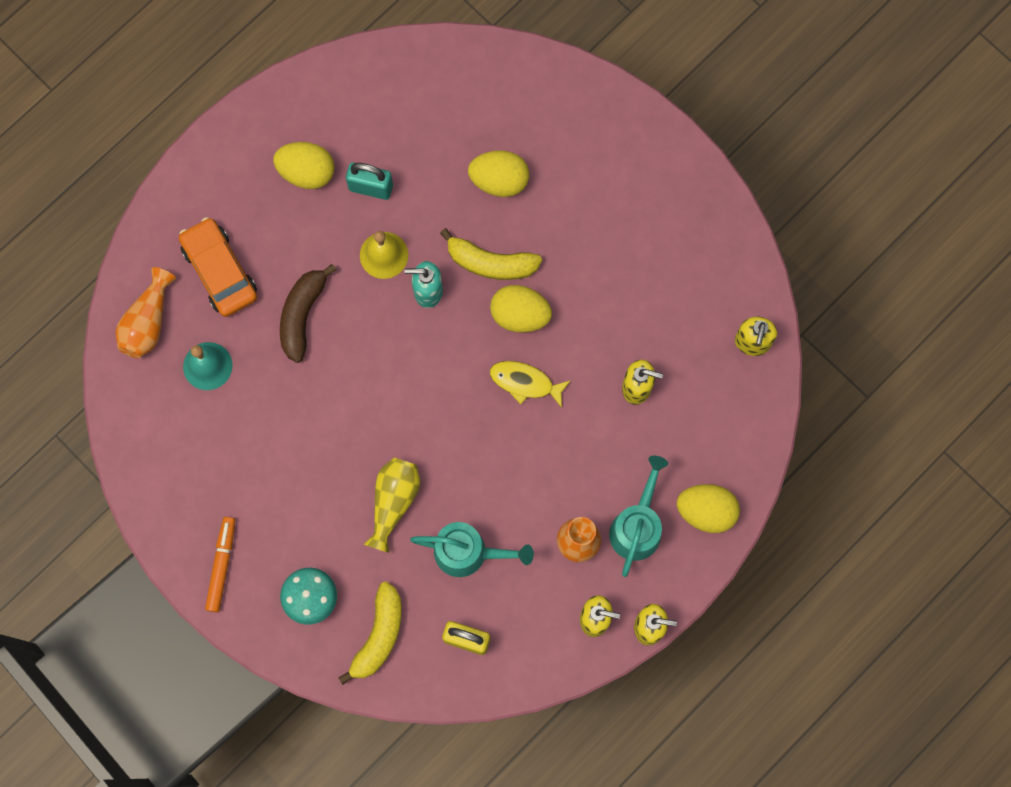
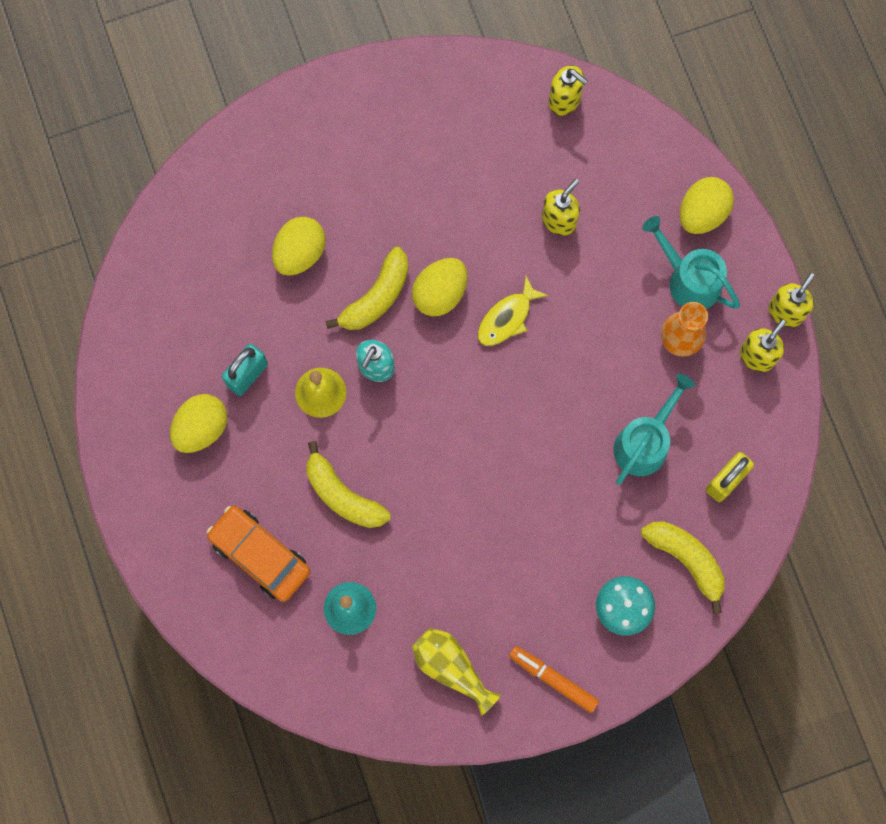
camera: 65 degrees left, 0 degrees up
(148, 322) = (277, 647): orange vase -> none
(220, 271) = (260, 555): orange car -> orange car turned 45 degrees clockwise
(302, 315) = (342, 495): brown banana -> yellow banana
(393, 502) = (565, 490): yellow vase -> yellow vase (451, 668)

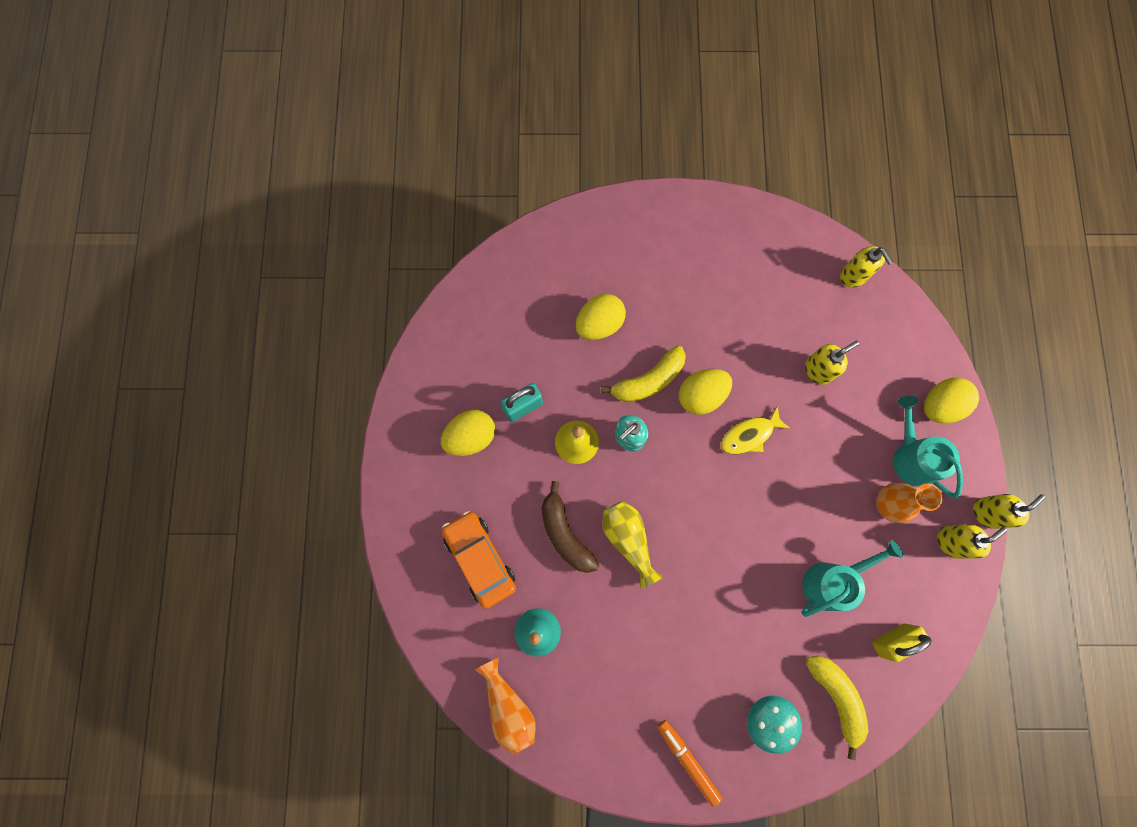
camera: 20 degrees right, 0 degrees up
(342, 495) = (565, 533): yellow banana -> brown banana
(346, 695) = (508, 706): none -> orange vase
(451, 668) = (604, 716): yellow vase -> yellow vase (628, 539)

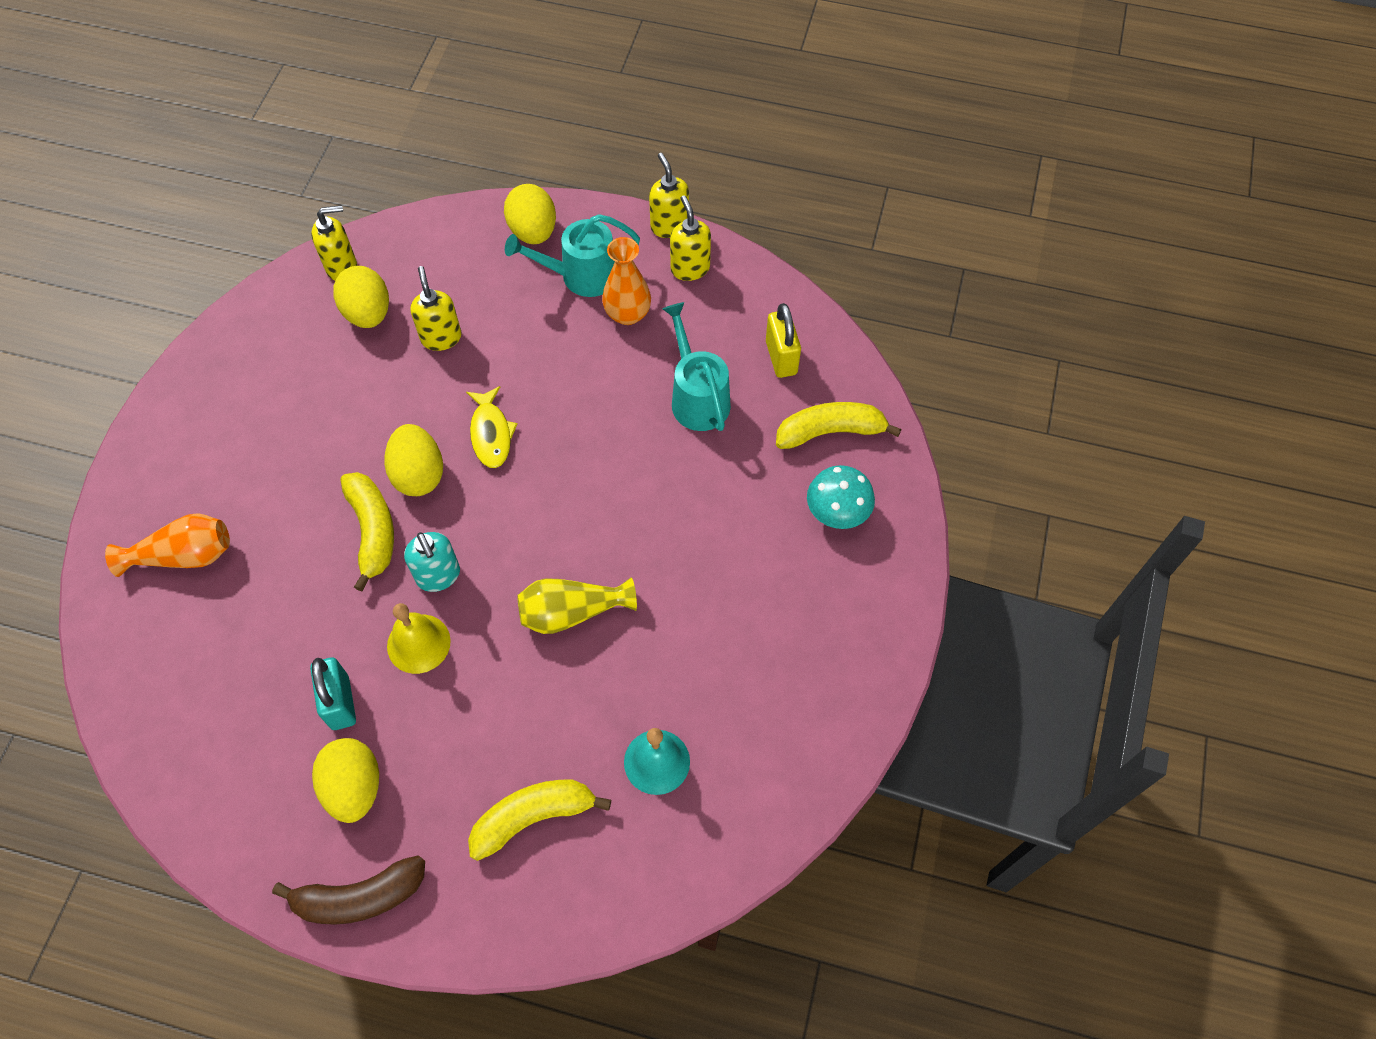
camera: 75 degrees left, 15 degrees down
(480, 559) = (533, 817): orange car -> yellow banana
(508, 706) = (745, 826): orange vase -> orange vase (184, 555)
(565, 533) = (537, 691): brown banana -> brown banana (359, 897)
(599, 324) = (268, 571): yellow egg -> yellow egg (368, 313)
(688, 760) = (865, 615): orange marker -> none

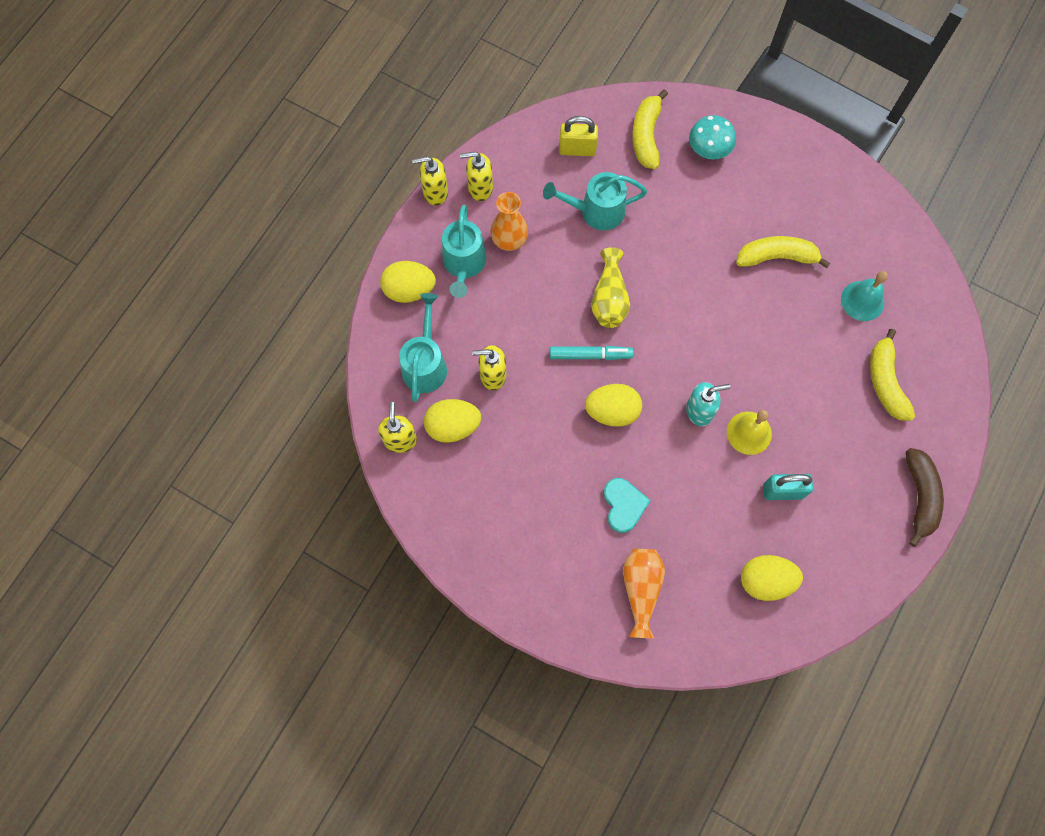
camera: 75 degrees left, 10 degrees up
(293, 513) = (624, 505): none -> turquoise heart
(354, 787) = (845, 490): yellow egg -> yellow egg (765, 580)
(373, 531) = (652, 451): yellow banana -> yellow banana (777, 257)
(442, 268) = (425, 363): none -> turquoise watering can
(491, 434) = (590, 355): yellow fish -> turquoise marker
(572, 612) = (747, 329): yellow vase -> yellow vase (609, 298)

